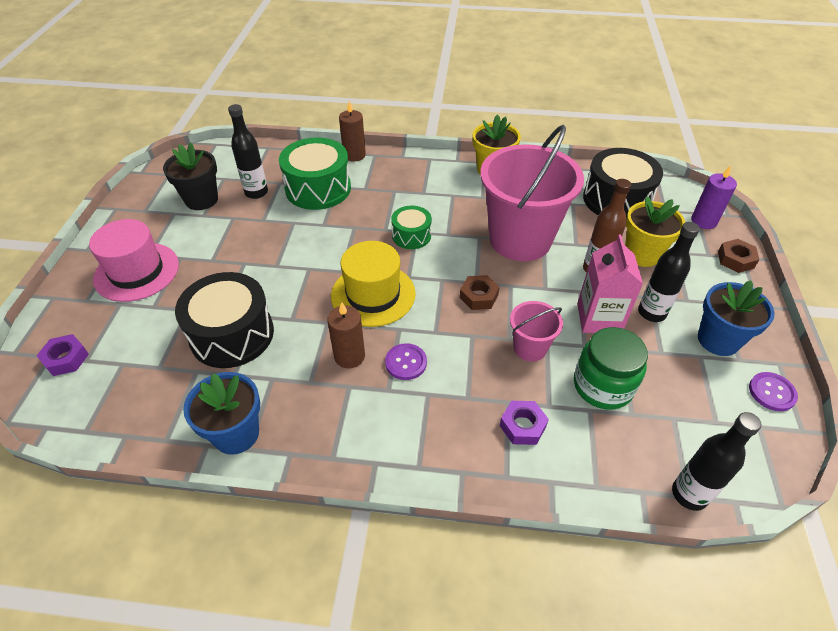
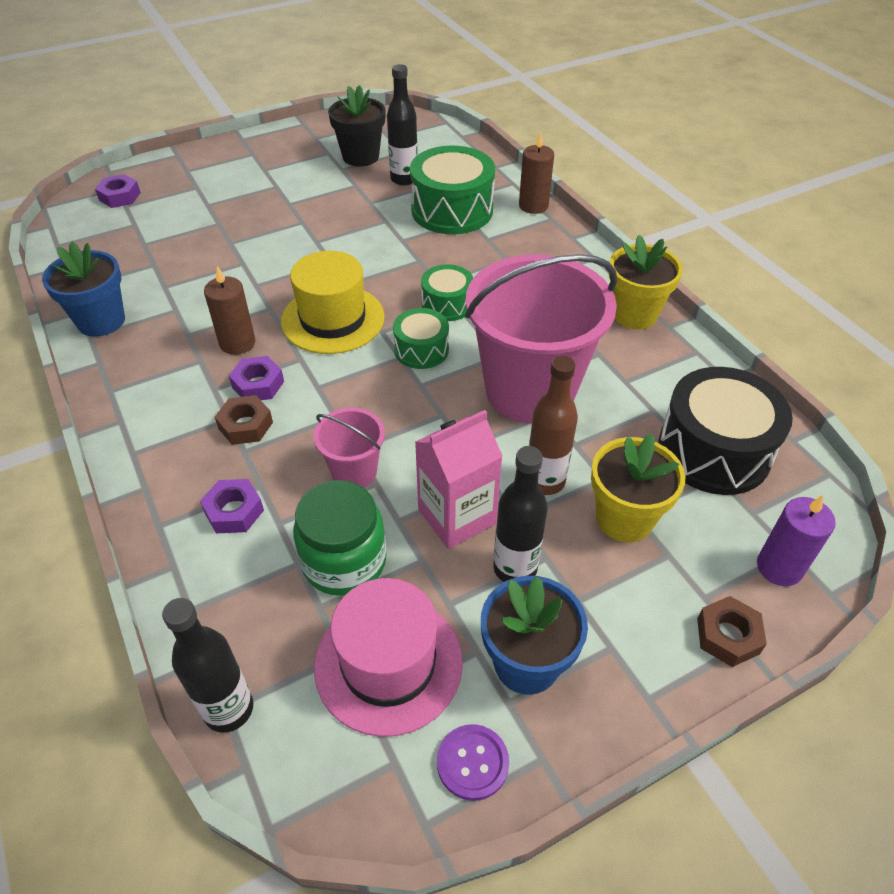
camera: 55 degrees right, 0 degrees up
(137, 272) = (239, 175): pink hat -> pink hat (388, 663)
(232, 334) = (209, 261): black drum -> none
(406, 362) = (258, 384): purple button -> purple nut
(444, 267) = (421, 350): none -> green drum
(478, 296) = (399, 396): brown nut -> brown nut (245, 425)

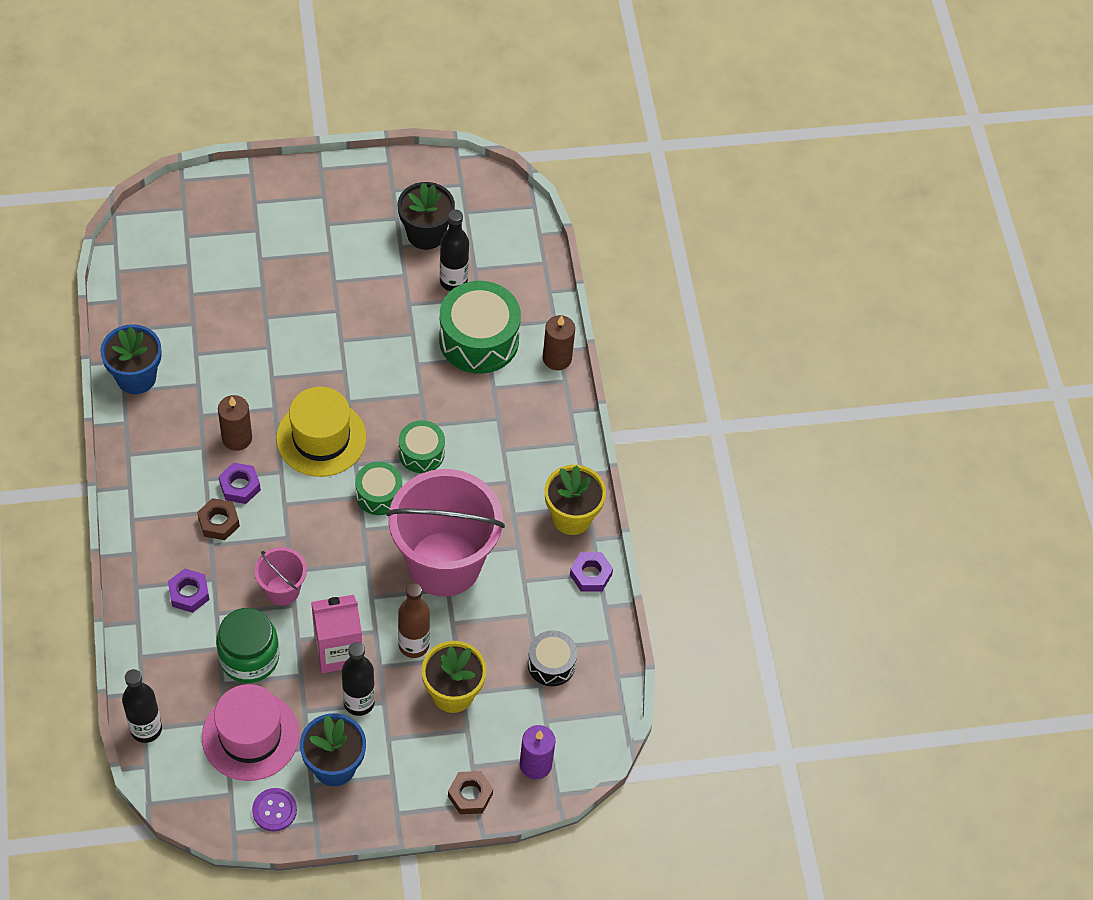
camera: 15 degrees right, 10 degrees up
(120, 196) = (184, 221): purple nut -> purple nut (590, 575)
(714, 451) = (551, 664): black drum -> black drum, size x0.55

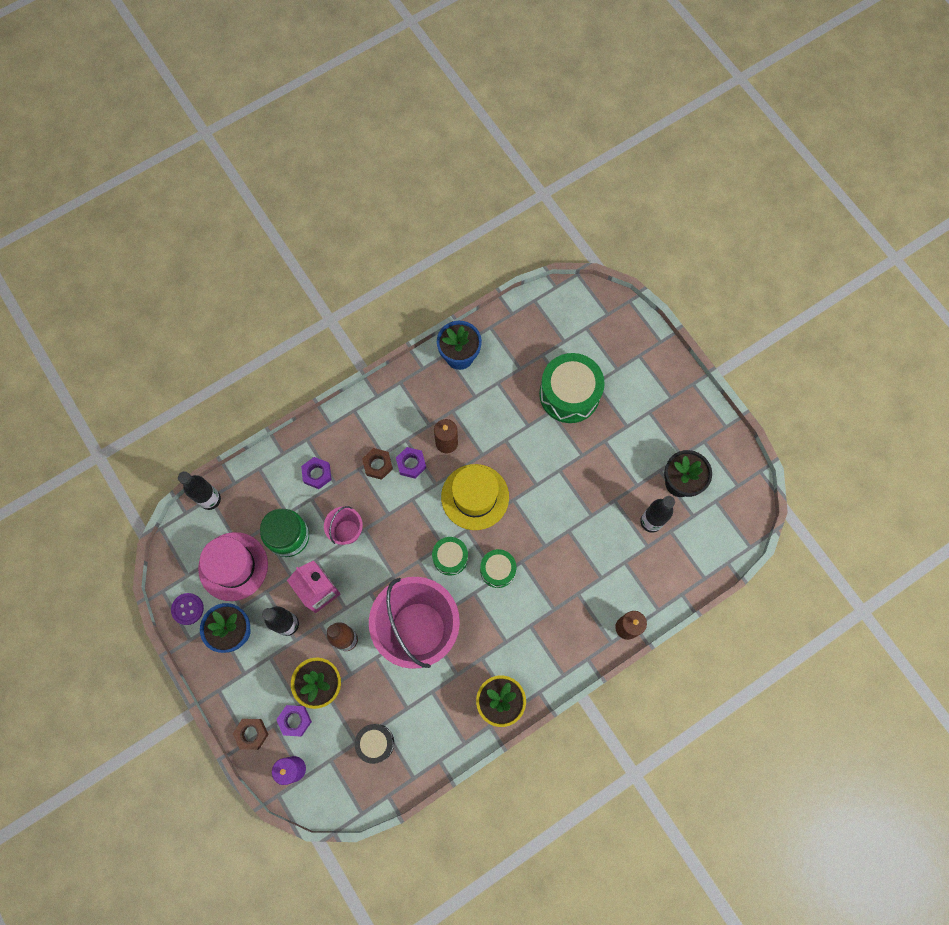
camera: 70 degrees right, 15 degrees up
(479, 339) = (612, 563): green drum -> green drum (569, 394)
(590, 575) = (459, 738): purple nut -> purple nut (295, 720)

